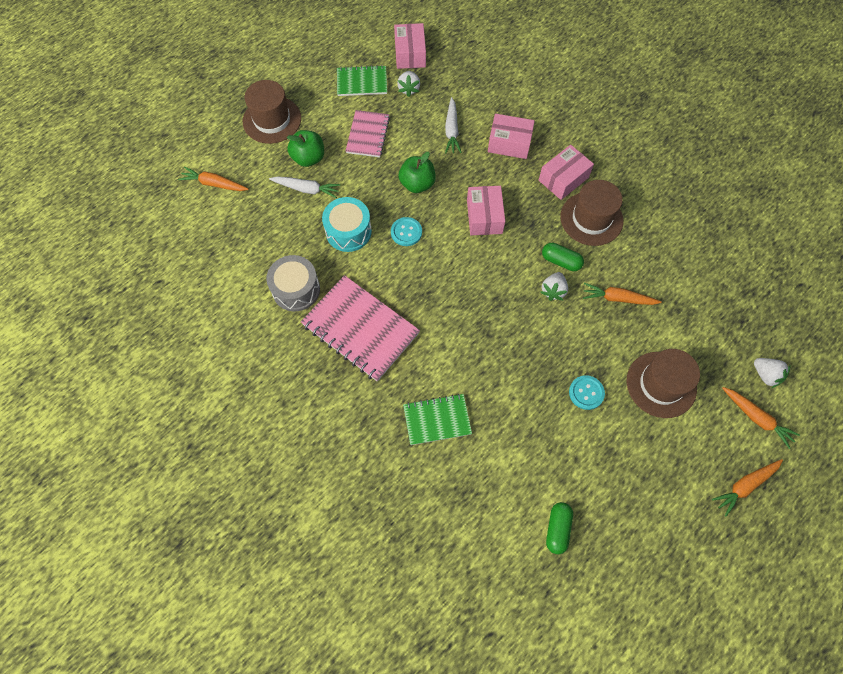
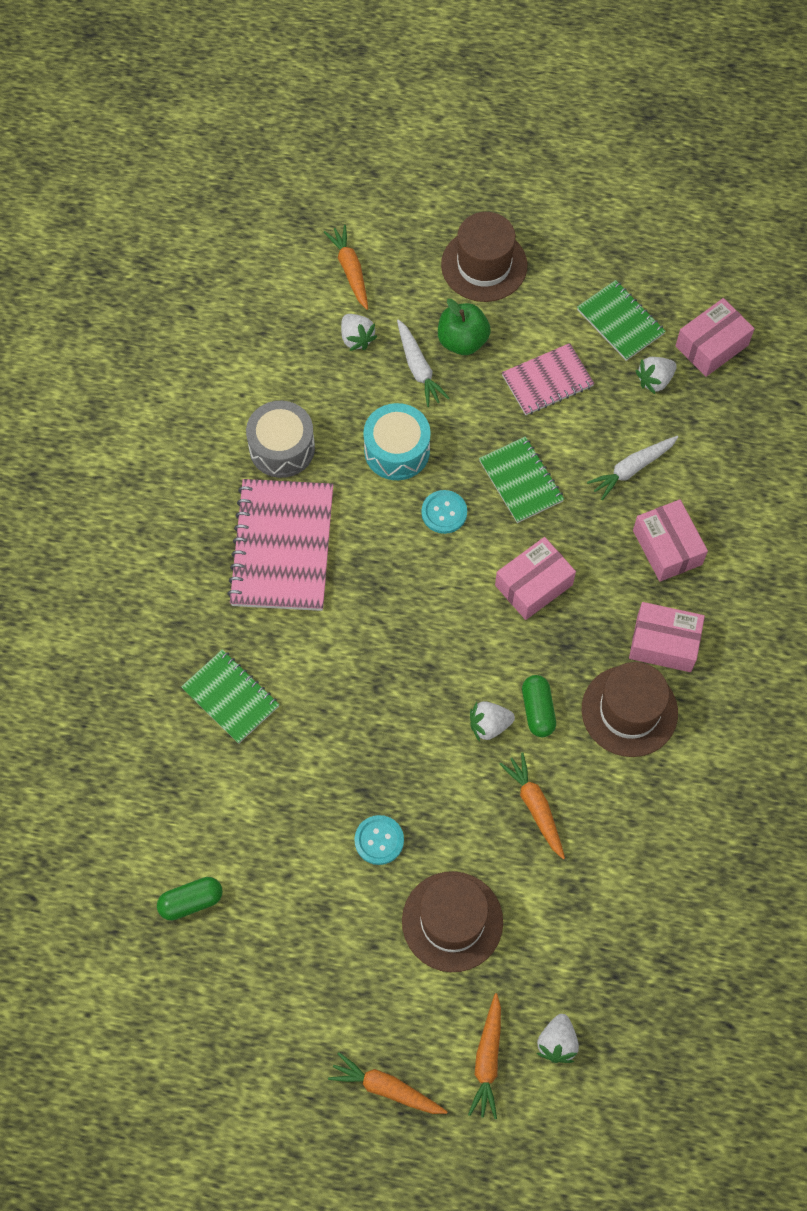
camera: 55 degrees right, 0 degrees up
(260, 207) = (356, 338): none -> white strawberry
(417, 184) = (521, 481): green apple -> green notebook

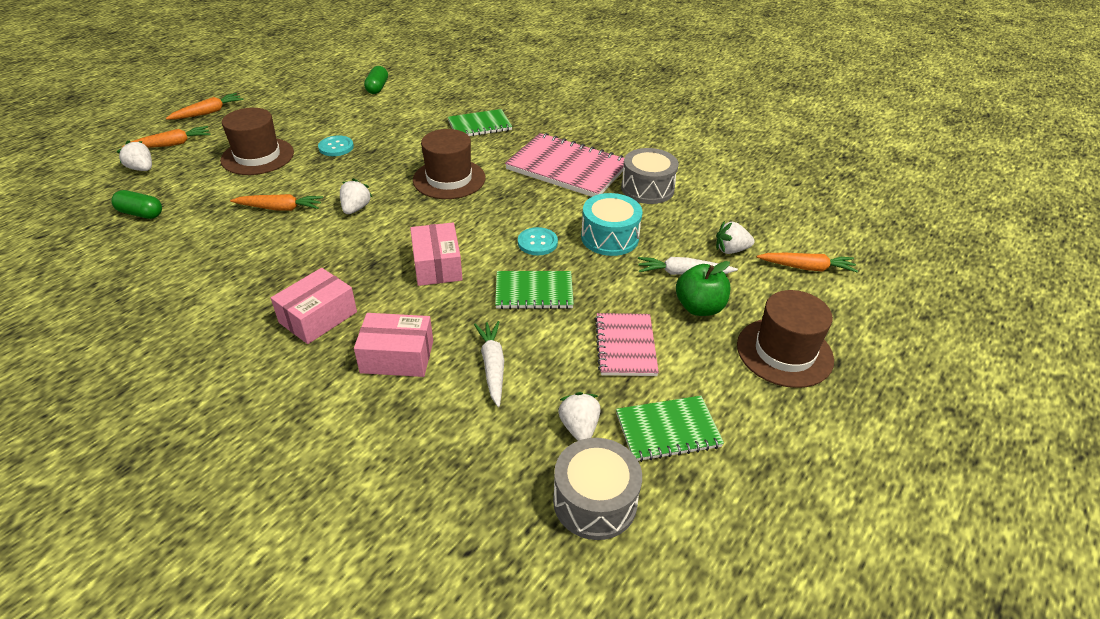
camera: 115 degrees right, 25 degrees down
(487, 1059) = (171, 144): orange carrot -> orange carrot turned 120 degrees clockwise
(537, 710) = (341, 233): green capsule -> green capsule (141, 213)
(629, 711) = (289, 276): brown hat -> brown hat (449, 179)
(711, 345) = (595, 501): pink box -> grey drum

